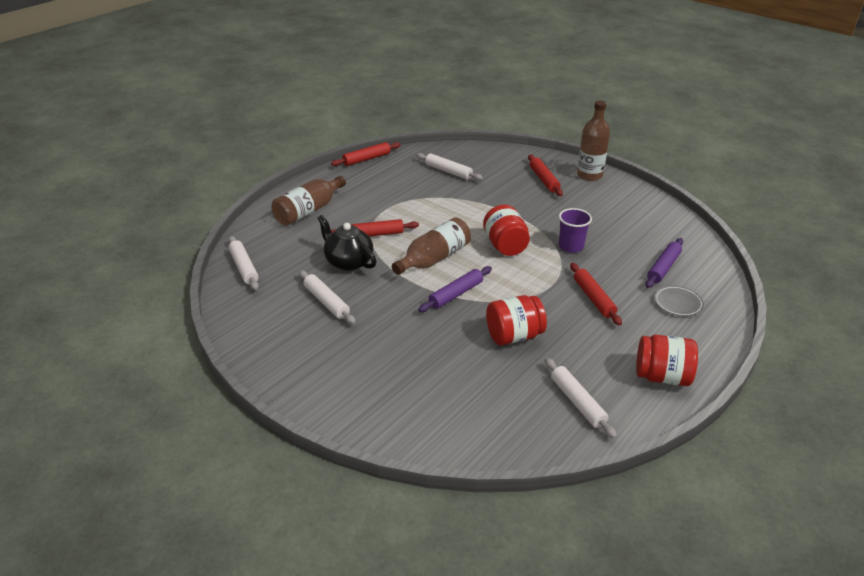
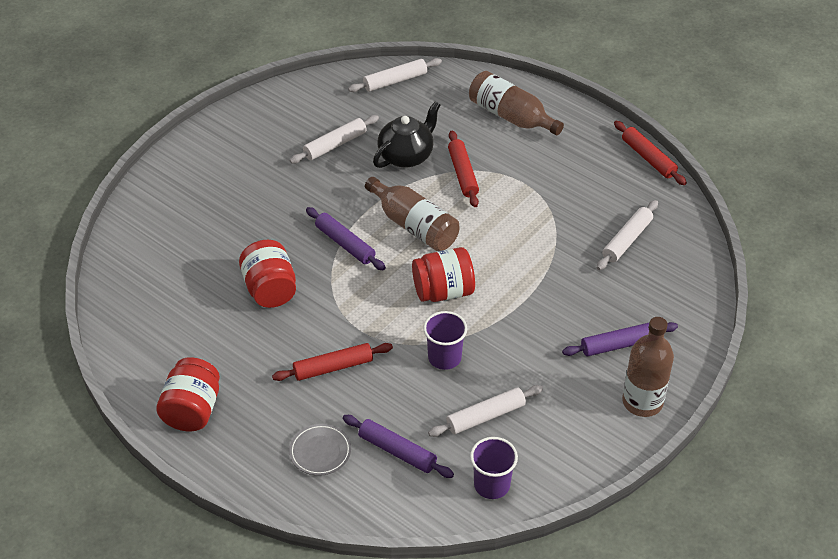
camera: 90 degrees right, 10 degrees up
(544, 180) = (619, 344): red rolling pin -> purple rolling pin
(577, 402) = (164, 332): white rolling pin -> white rolling pin (485, 416)
(675, 230) = (492, 485): none -> purple cup

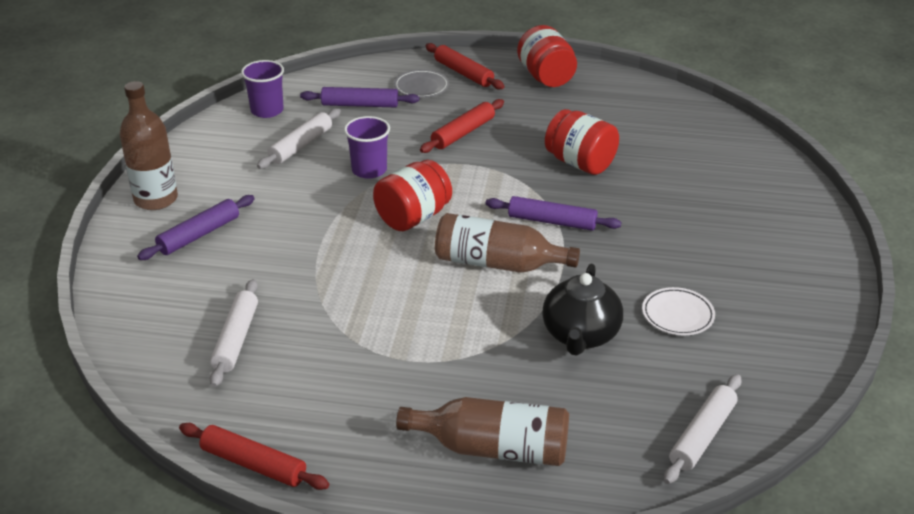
camera: 150 degrees right, 10 degrees down
(335, 145) = (677, 315): white rolling pin -> white plate
(462, 174) = (492, 341): red rolling pin -> red rolling pin (463, 73)

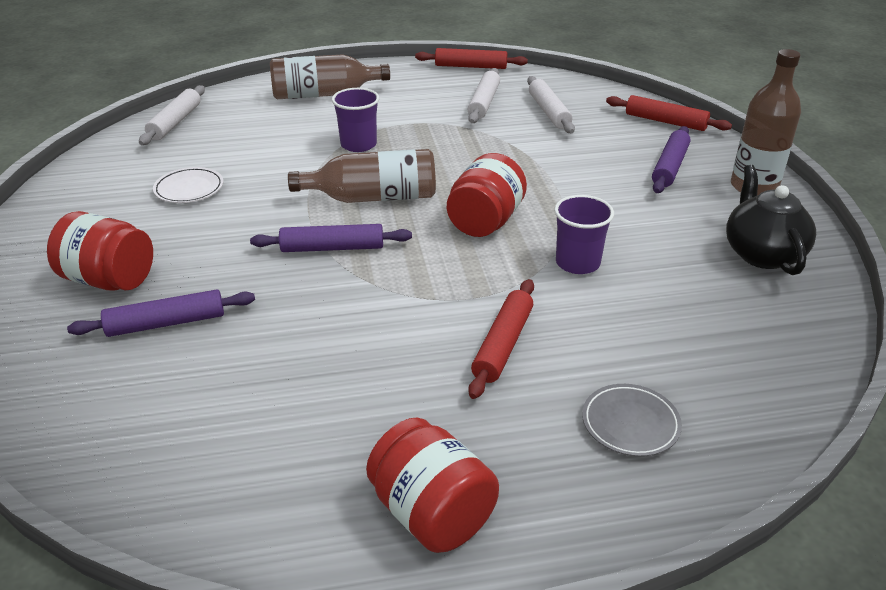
camera: 160 degrees right, 0 degrees up
(267, 110) = (794, 318): purple cup -> purple cup (358, 144)
(301, 145) = (689, 276): white rolling pin -> white rolling pin (483, 102)
(360, 105) = (686, 360): purple rolling pin -> purple rolling pin (166, 323)
(463, 73) = (586, 481): red rolling pin -> red rolling pin (665, 121)
(580, 163) = (319, 332): red jar -> red jar (109, 280)
(580, 336) = (277, 159): black teapot -> black teapot (762, 253)

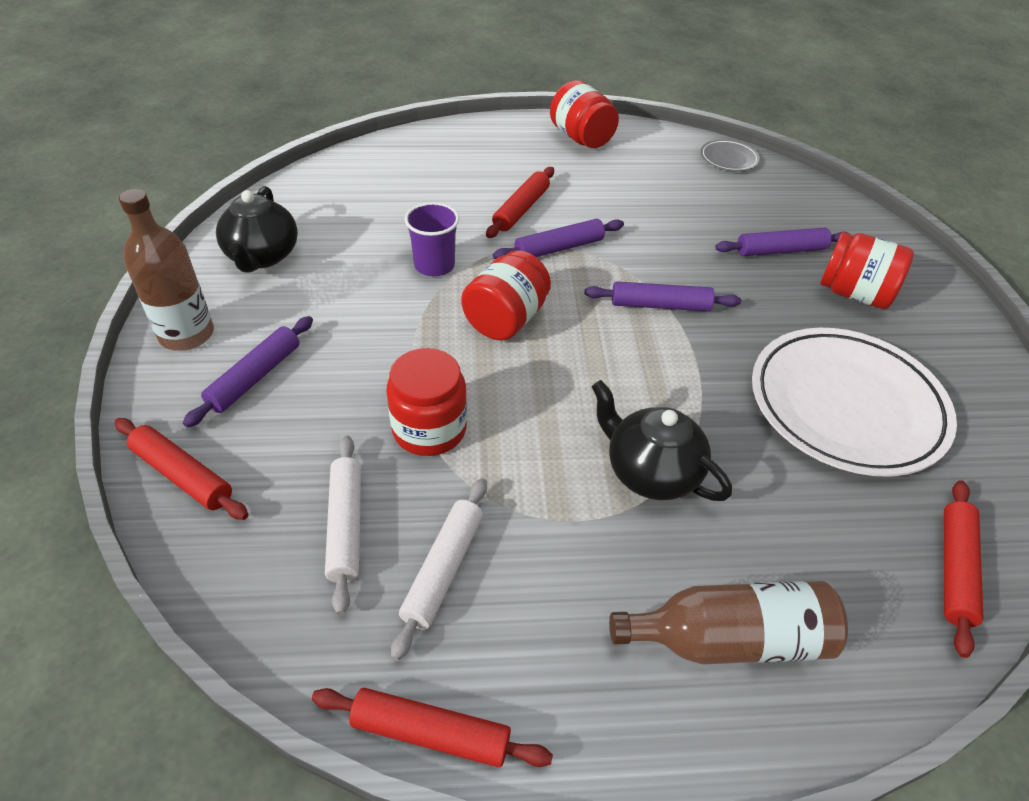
camera: 175 degrees left, 10 degrees up
(175, 122) = (955, 569): white rolling pin -> red rolling pin
(189, 189) = (846, 406): white plate -> white plate, size x2.36
(358, 144) = (650, 472): purple cup -> black teapot
(373, 197) = (624, 367): brown bottle -> none
(444, 297) = (559, 248): none -> purple rolling pin
(520, 152) = (429, 429): none -> red jar
(630, 423) = (456, 160): grey plate -> grey plate (728, 159)

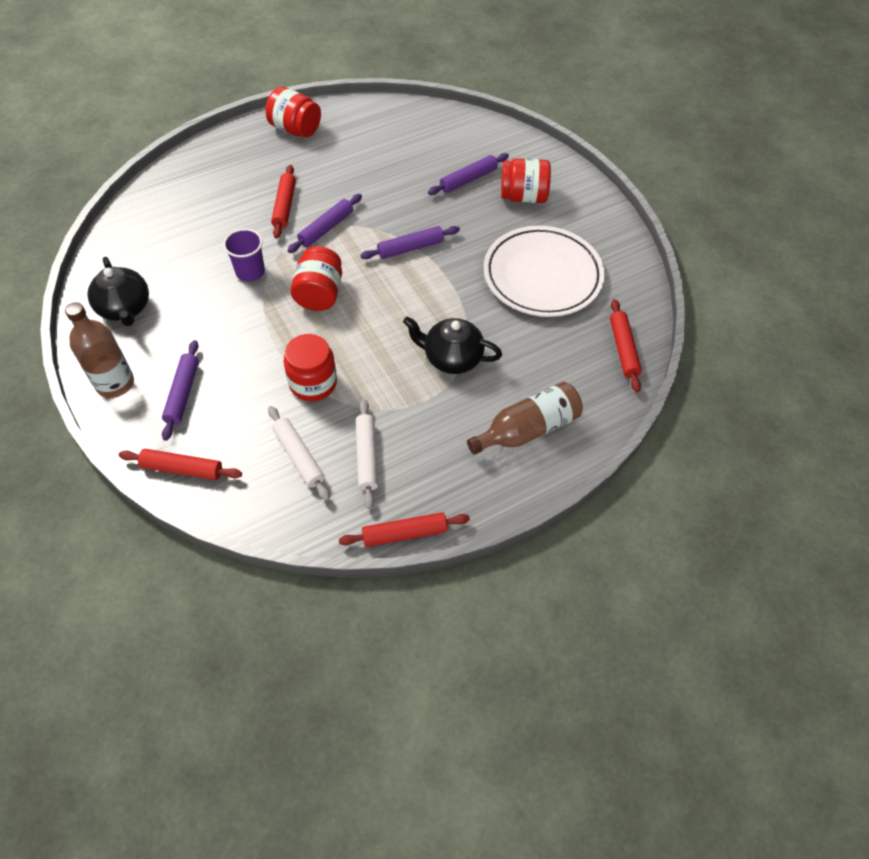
camera: 25 degrees left, 10 degrees up
(728, 159) = (406, 114): grey plate -> none

